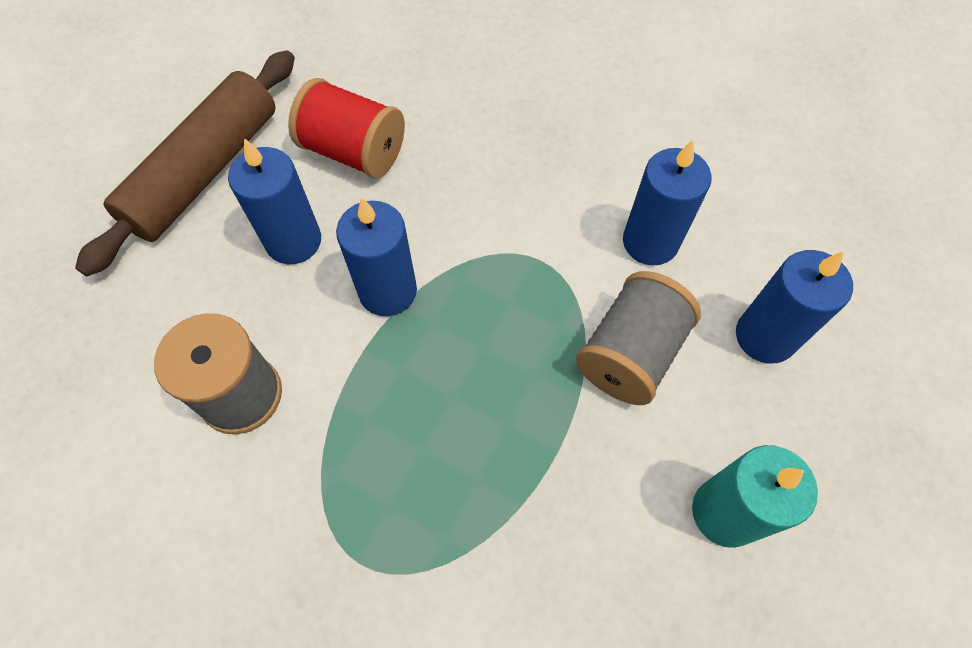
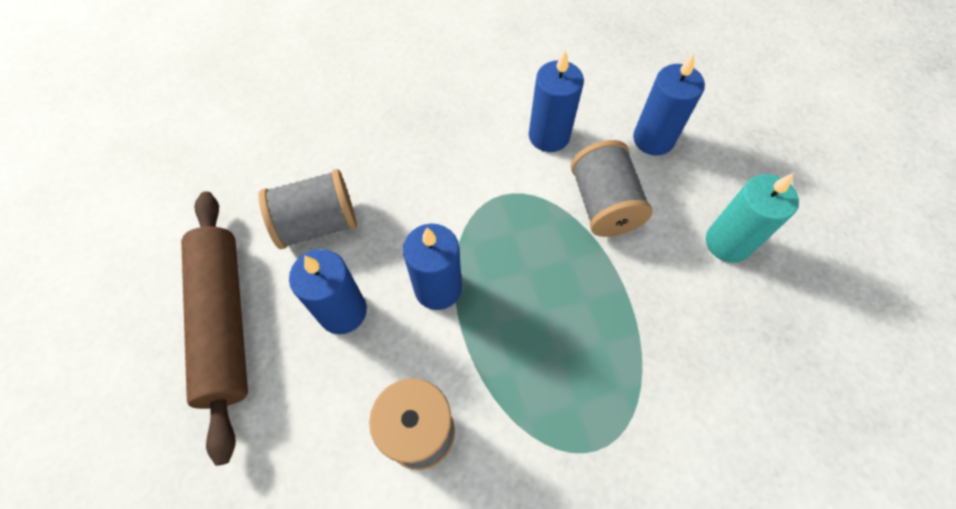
camera: 45 degrees left, 0 degrees up
(354, 152) = (317, 223): red spool -> grey spool

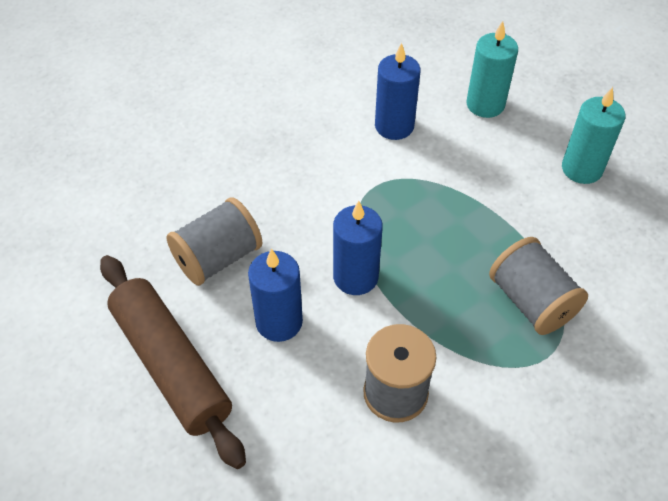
camera: 20 degrees left, 10 degrees down
(603, 204) = (467, 168): grey spool -> grey spool (531, 301)
(653, 139) = (485, 104): blue candle -> turquoise candle

